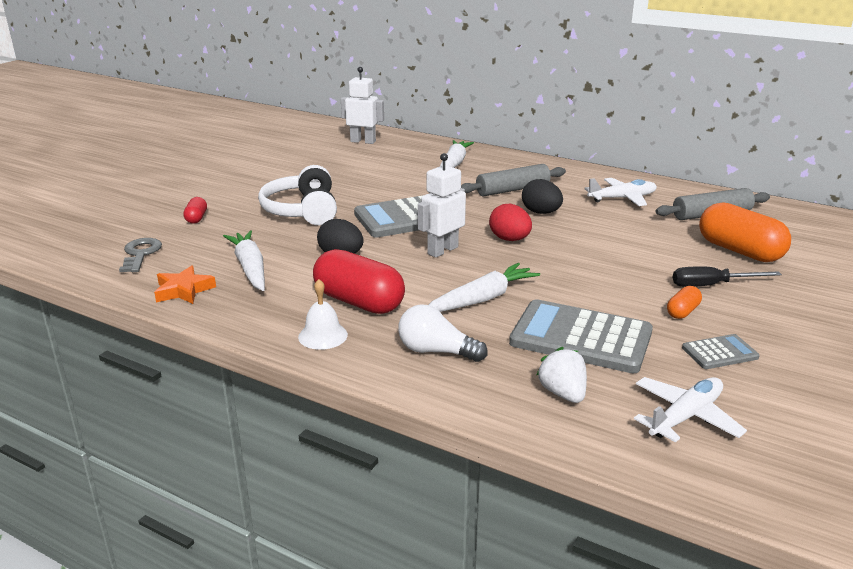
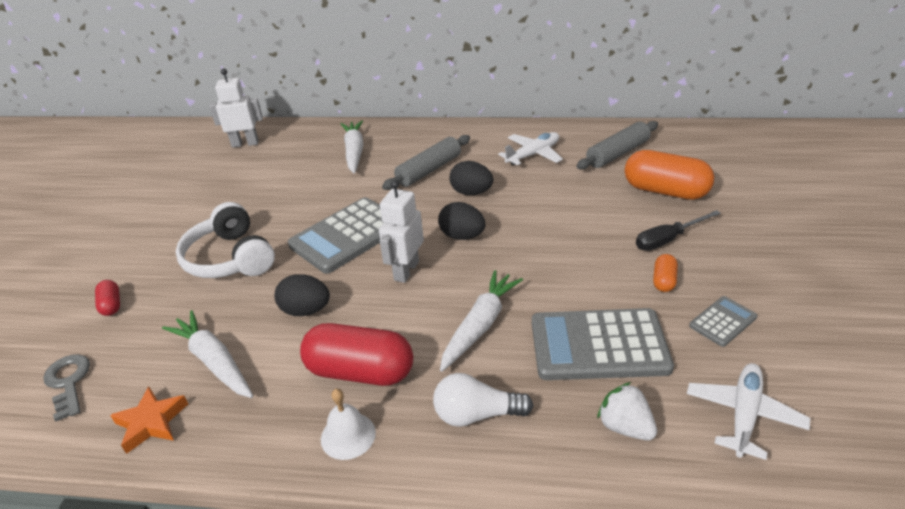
camera: 20 degrees left, 10 degrees up
(509, 239) = (462, 236): red egg -> black egg

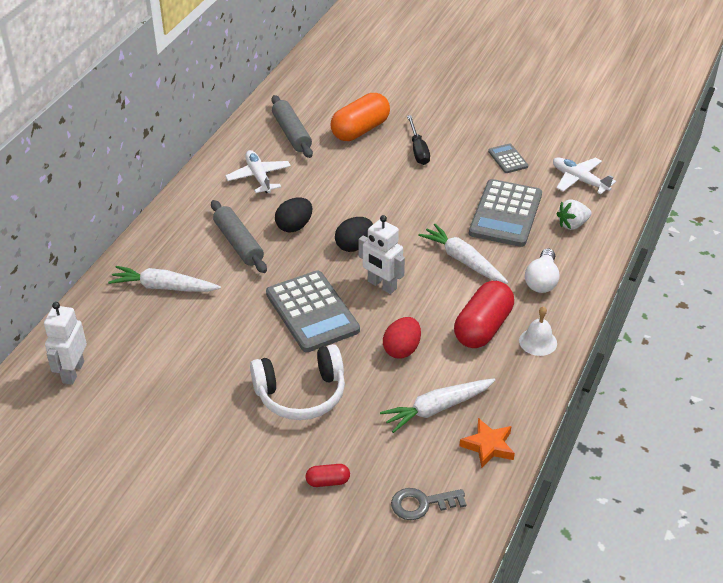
camera: 75 degrees left, 5 degrees up
(306, 310) = (402, 349): black egg -> red egg
(663, 281) = (459, 167): orange capsule -> none

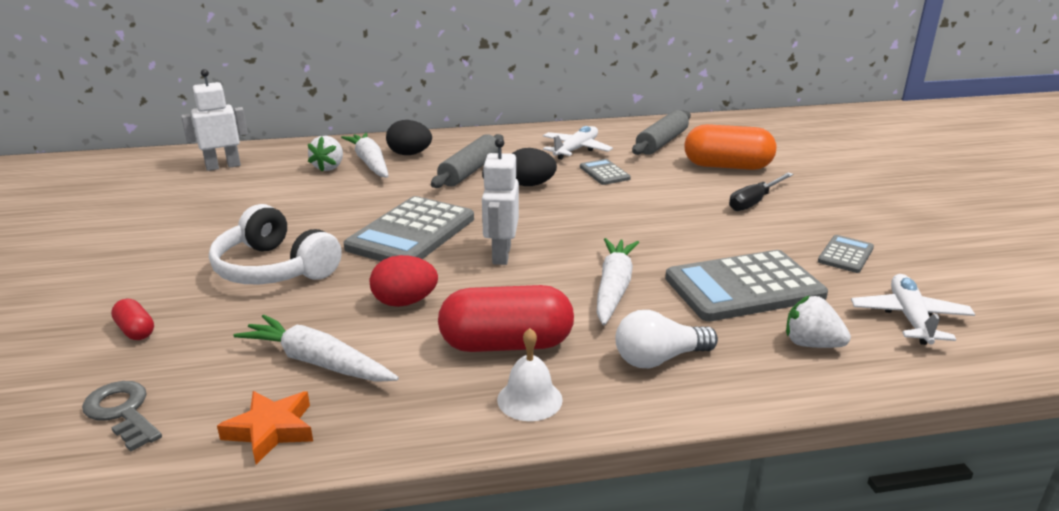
camera: 55 degrees right, 15 degrees down
(147, 312) = (329, 167): none -> white strawberry
(312, 185) = (604, 173): none -> grey calculator
(354, 246) = (544, 220): black egg -> black egg (409, 154)

